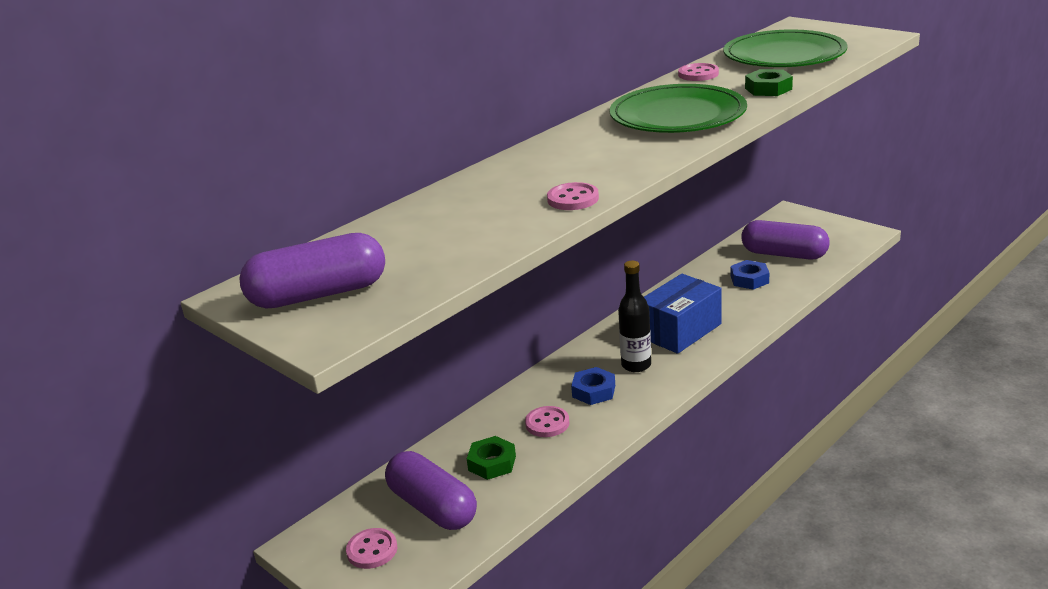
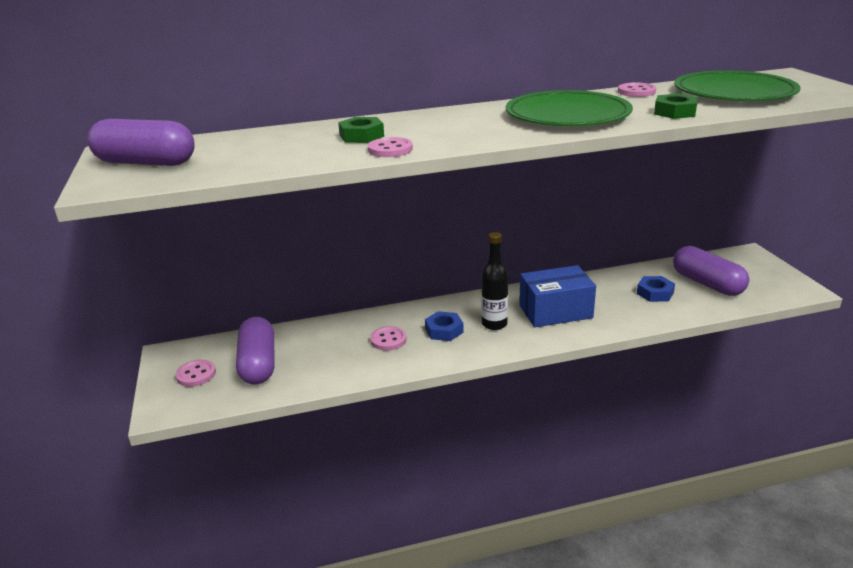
camera: 30 degrees right, 0 degrees up
(492, 463) = (324, 351): green nut -> green nut (361, 136)

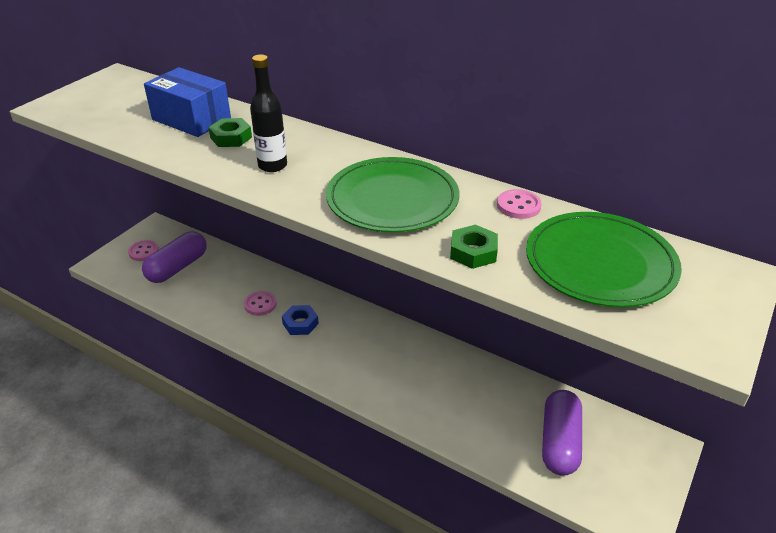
camera: 45 degrees right, 10 degrees up
(146, 163) = (101, 96): purple capsule -> none
(390, 149) = (211, 162): pink button -> none
(494, 324) = (337, 344): black bottle -> black bottle (272, 166)
(555, 311) = (393, 367): blue box -> blue box (191, 119)
(655, 293) = (496, 413): blue nut -> none

